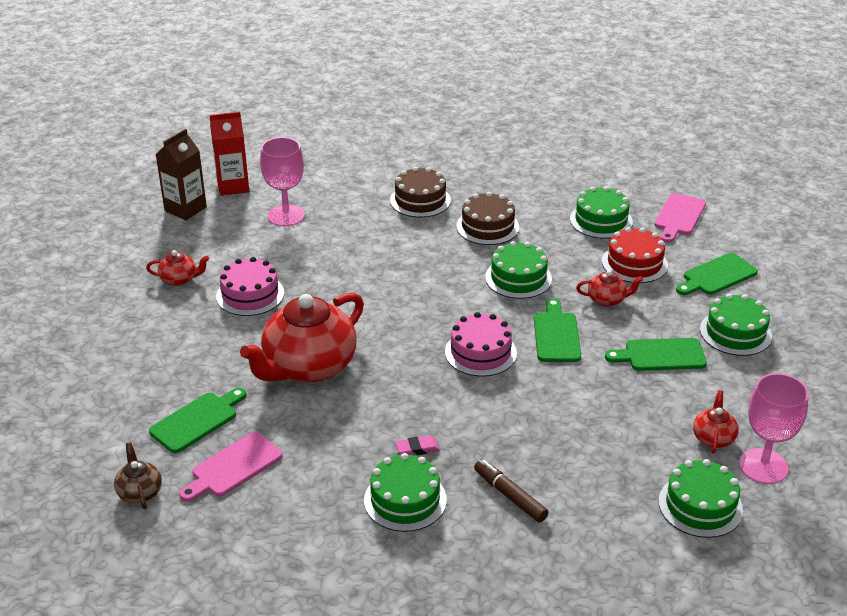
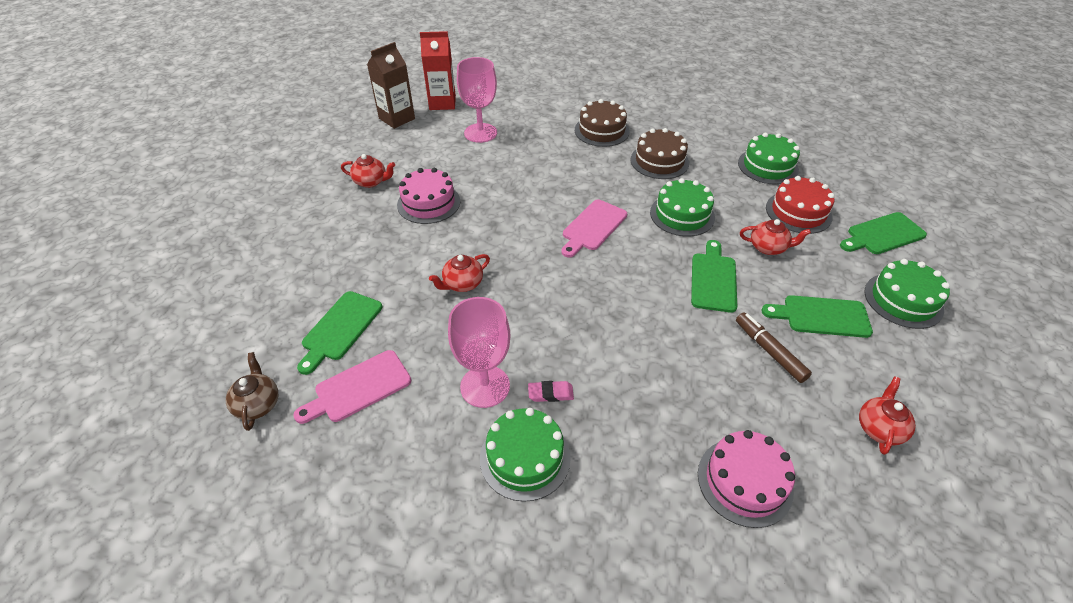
camera: 10 degrees right, 10 degrees up
(197, 420) = (340, 328): green cutting board -> green cutting board turned 150 degrees clockwise
(308, 367) = (462, 284): red teapot -> red teapot, size x0.44
(480, 352) = (634, 289): pink cake -> pink cake (744, 481)
(510, 496) = (641, 470): brown marker -> brown marker (769, 351)
(679, 216) = (844, 170): pink cutting board -> pink cutting board (593, 227)
(700, 505) = (863, 521): green cake -> none
(763, 466) = (940, 476): pink goblet -> pink goblet (485, 386)

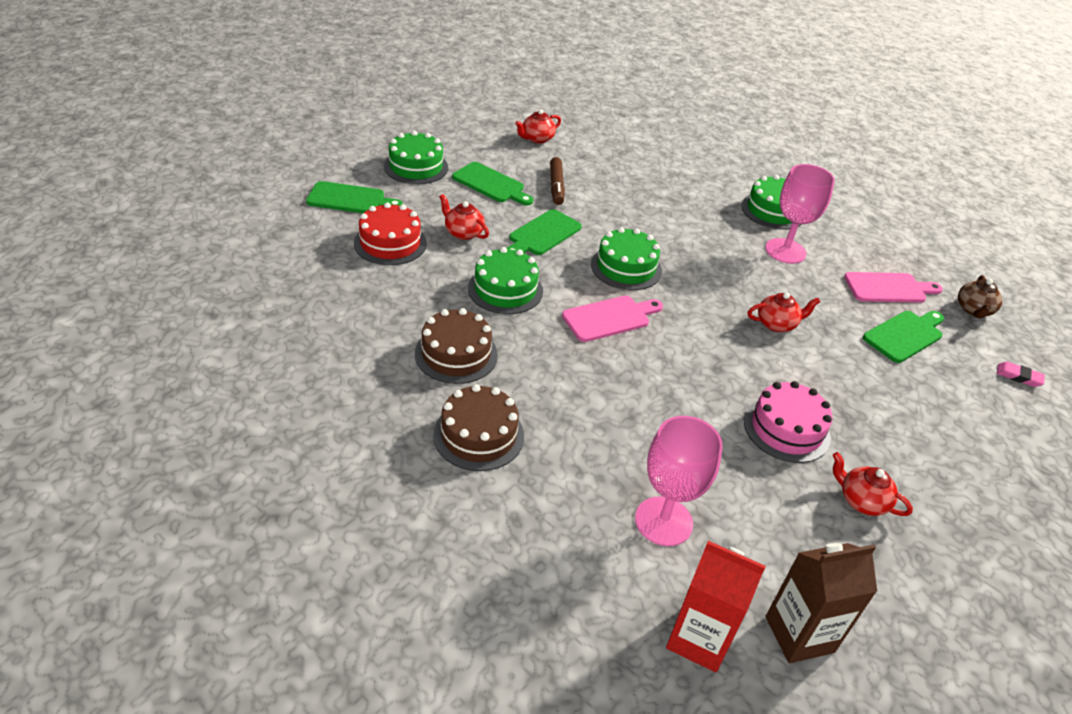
camera: 155 degrees left, 5 degrees down
(550, 393) = (737, 229): pink eraser -> pink eraser (1018, 376)
(744, 481) = (643, 155): pink cake -> none
(768, 166) = (344, 292): green cake -> green cake (626, 267)

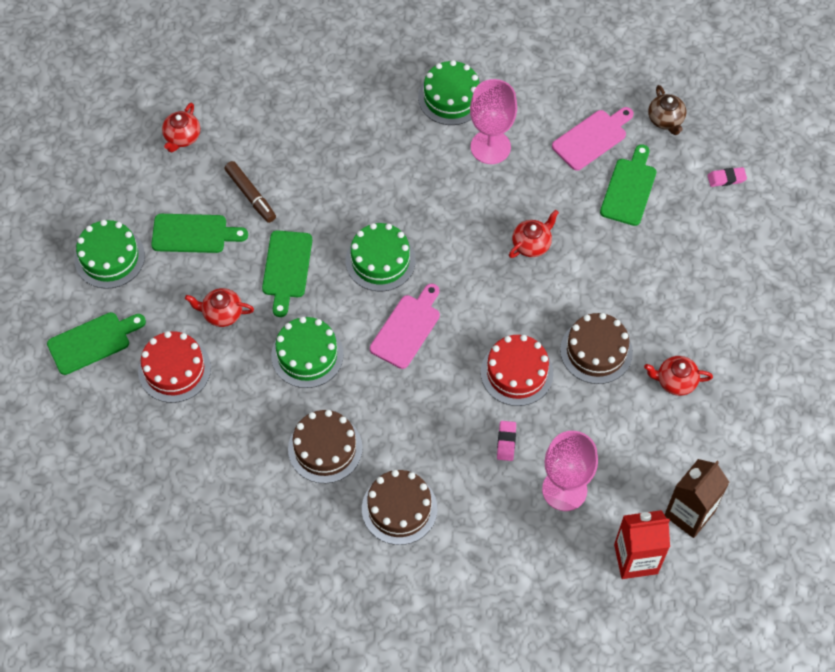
camera: 30 degrees left, 20 degrees up
(633, 446) = (506, 442): none -> pink eraser
(689, 401) = (516, 372): none -> red cake
(786, 429) = (596, 351): pink cake -> brown cake

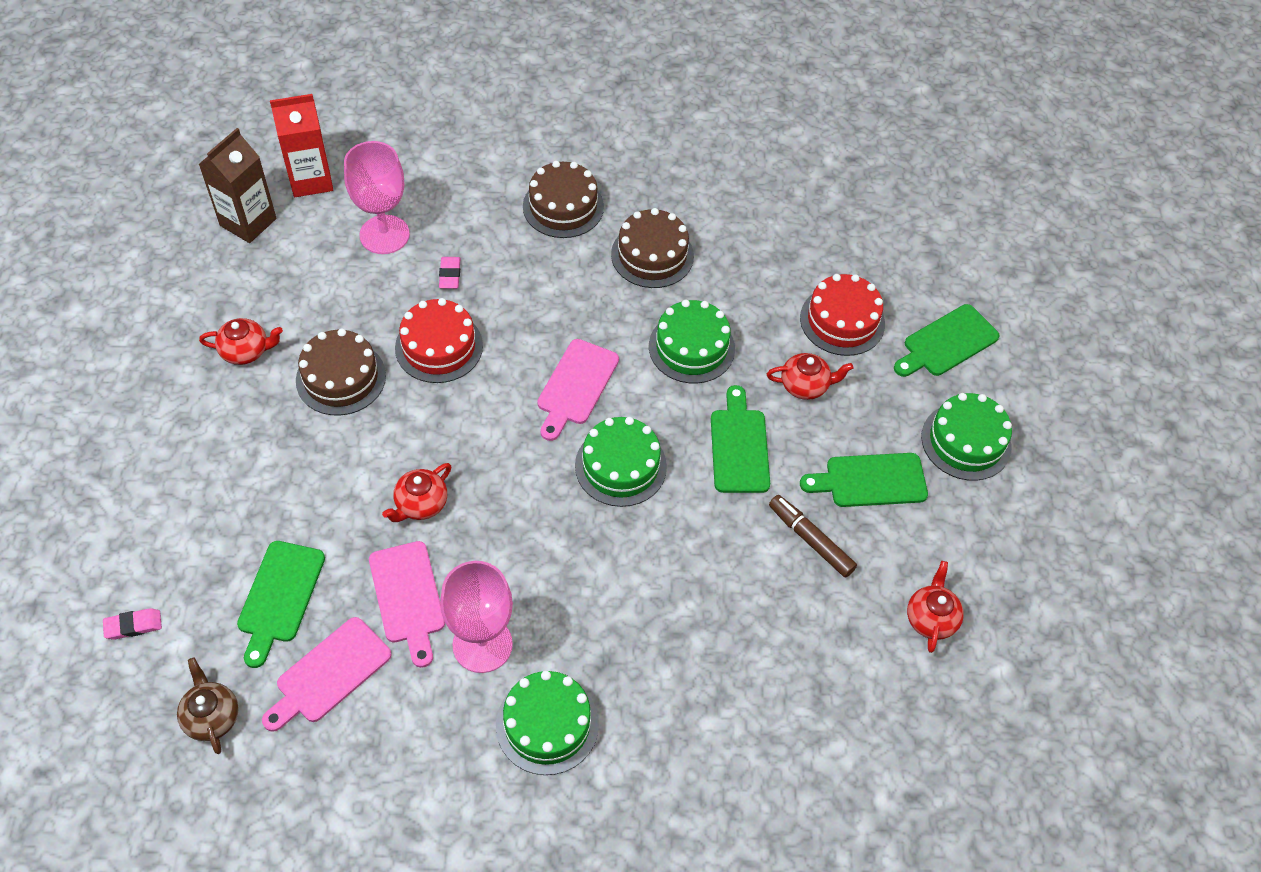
camera: 170 degrees right, 5 degrees down
(540, 181) = (408, 597): none -> pink cutting board

